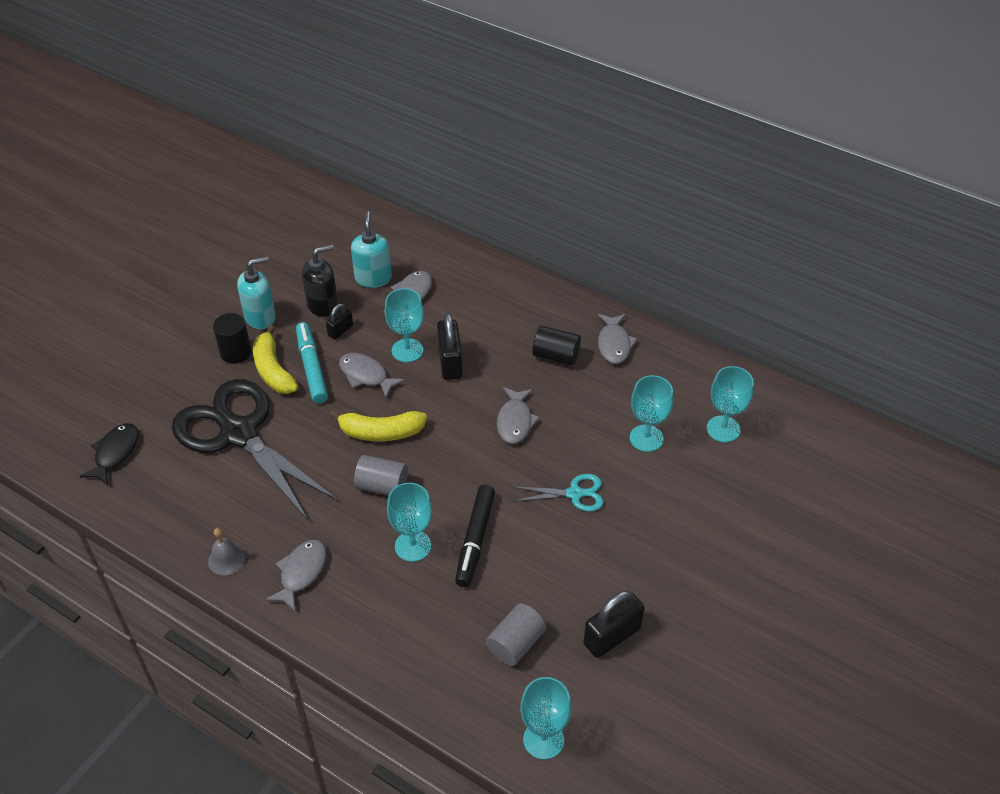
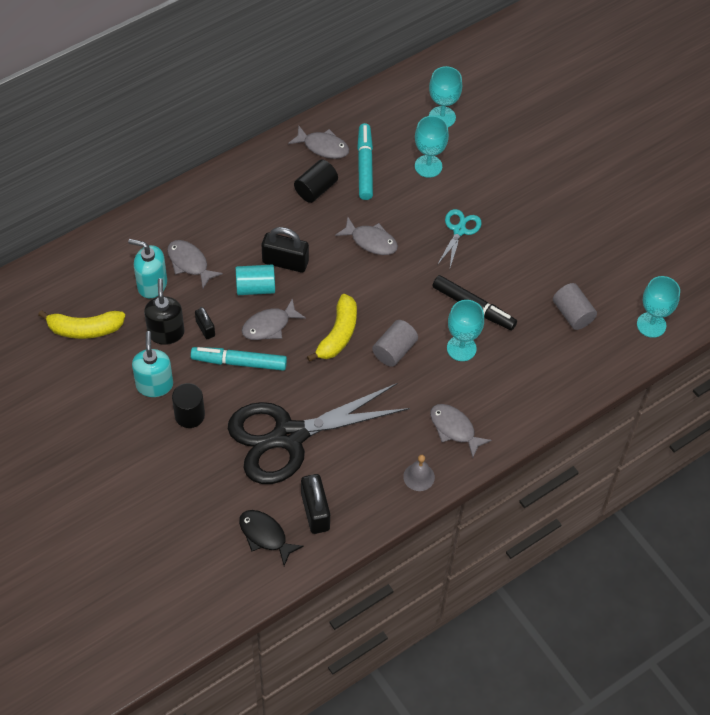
camera: 70 degrees left, 10 degrees up
(273, 370) = (227, 392): yellow banana -> yellow banana (84, 329)
(407, 350) = (255, 287): turquoise goblet -> turquoise cylinder
(611, 385) = (365, 166): none -> turquoise marker
(612, 636) = (589, 256): black padlock -> black padlock (315, 512)

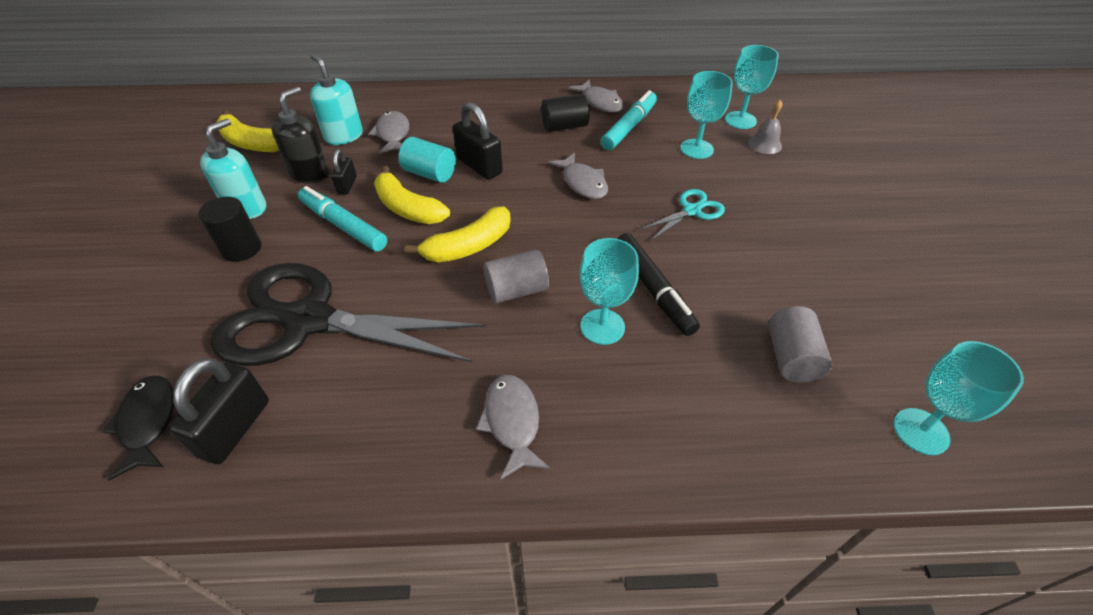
camera: 35 degrees right, 10 degrees down
(269, 325) = (408, 208): grey fish -> yellow banana
(419, 477) = (406, 461): grey bell -> grey bell (765, 144)

